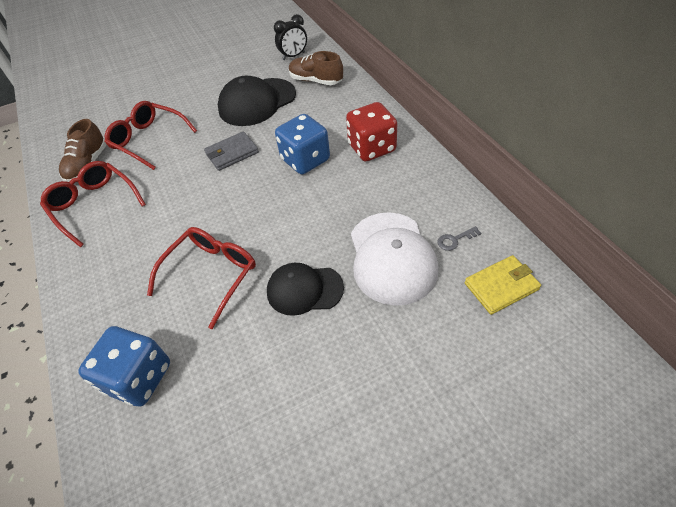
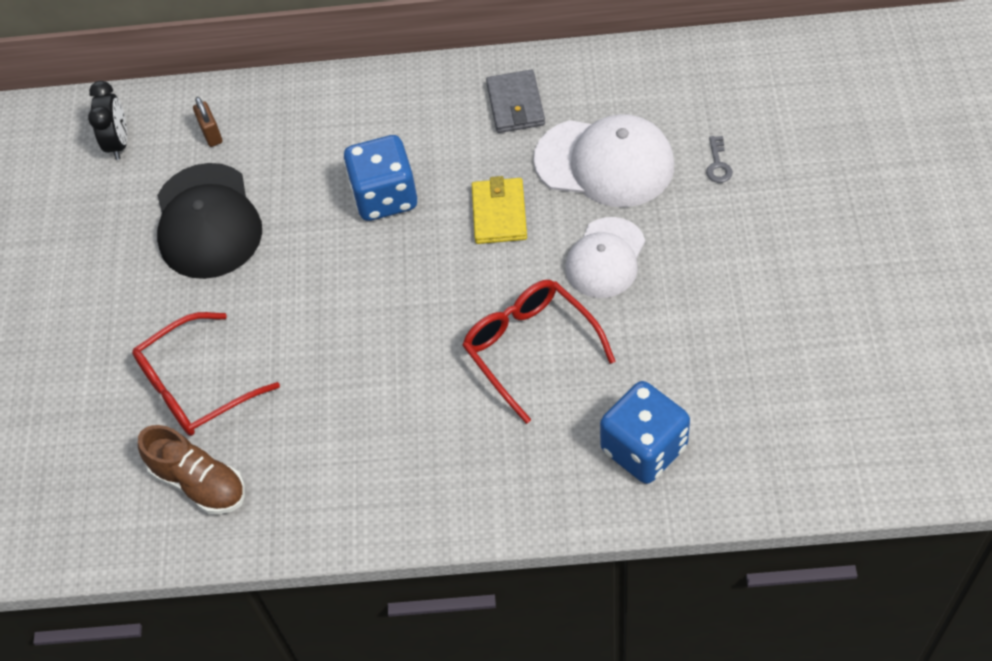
camera: 65 degrees left, 5 degrees up
(94, 205) = (307, 479): red glasses -> none
(232, 153) = (309, 280): grey wallet -> grey wallet (515, 105)
(304, 290) = (605, 258): black cap -> white cap
(316, 81) = (211, 134): brown shoe -> brown padlock
(371, 148) = (411, 119): red dice -> none
(455, 240) = (612, 98): grey key -> grey key (718, 164)
(501, 286) = (693, 87): yellow wallet -> yellow wallet (499, 213)

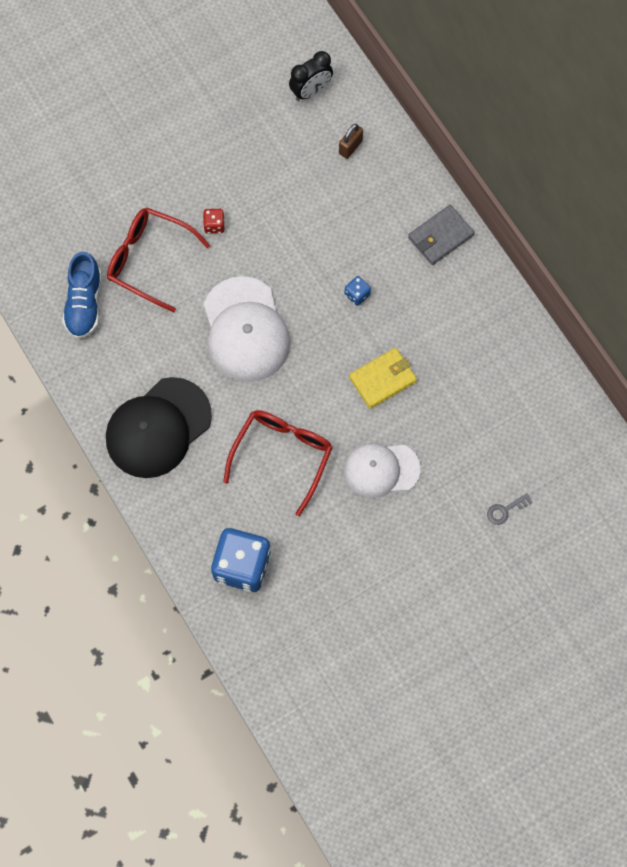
camera: 55 degrees right, 15 degrees up
(199, 482) = (84, 304): brown shoe -> blue shoe
(203, 300) = (214, 225): none -> red dice
(207, 221) = (277, 190): black cap -> black cap (158, 428)
(385, 197) = (357, 295): blue dice -> blue dice, size x0.43
(515, 105) = (486, 341): grey wallet -> grey wallet (440, 236)
(605, 163) = (465, 430): white cap -> white cap (245, 330)

